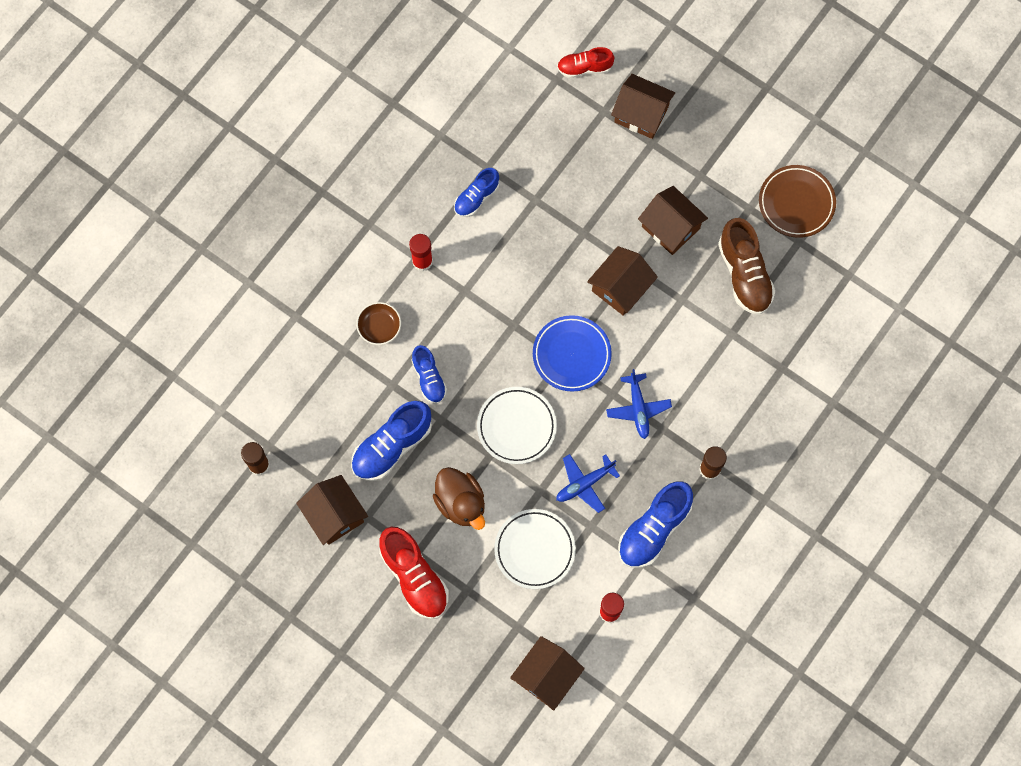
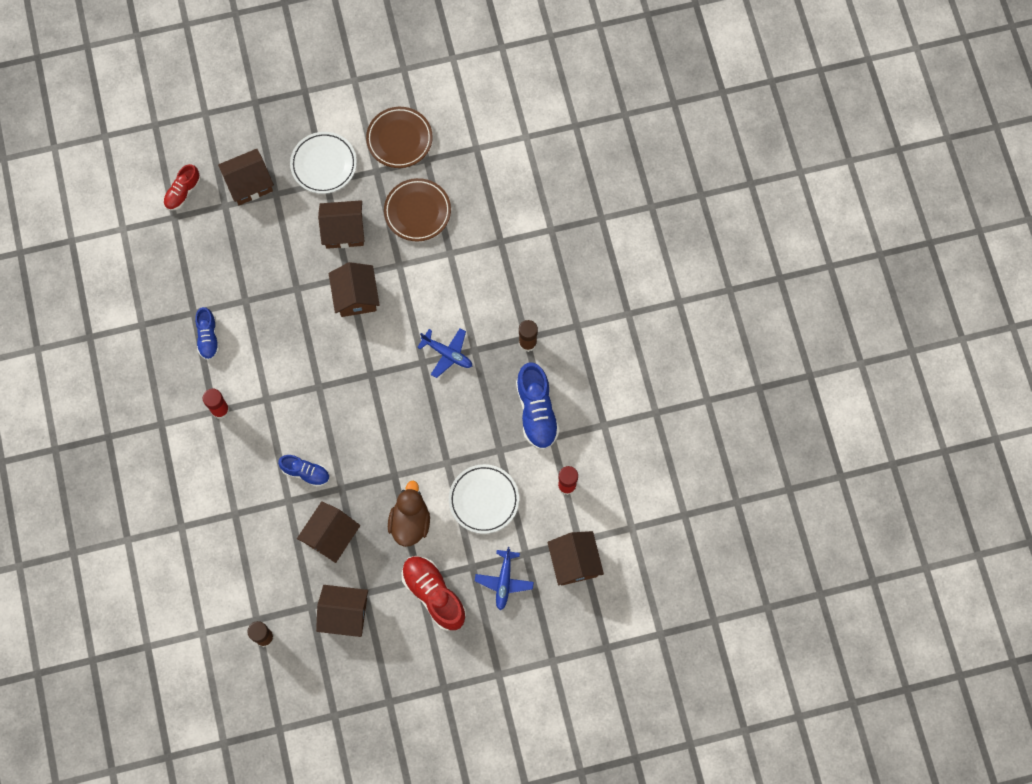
camera: 50 degrees left, 0 degrees up
(379, 327) = (240, 476): brown bowl -> none
(392, 446) = (331, 536): blue shoe -> brown house
(414, 577) = (434, 594): red shoe -> red shoe turned 135 degrees counterclockwise
(461, 503) = (410, 522): brown duck -> brown duck turned 90 degrees counterclockwise
(516, 426) = (390, 442): white plate -> white plate (324, 164)
(571, 355) = (373, 366): blue plate -> none
(584, 484) = (468, 430): blue plane -> blue plane (504, 581)
(744, 274) = (417, 211): brown shoe -> brown plate

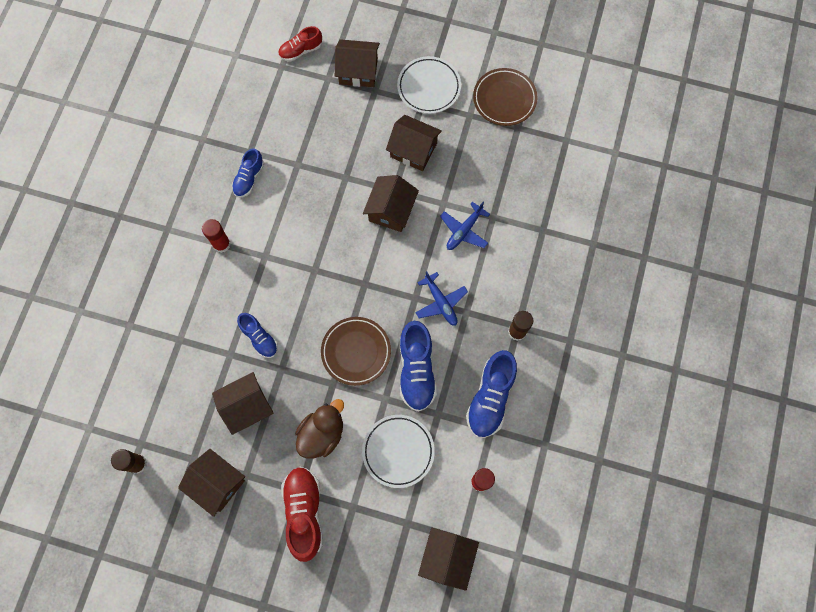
camera: 30 degrees right, 0 degrees up
(417, 211) = (485, 167): brown plate -> brown plate (356, 352)
(460, 423) = (416, 370): none -> blue shoe
(504, 581) = (373, 538): blue plane -> blue plane (464, 231)

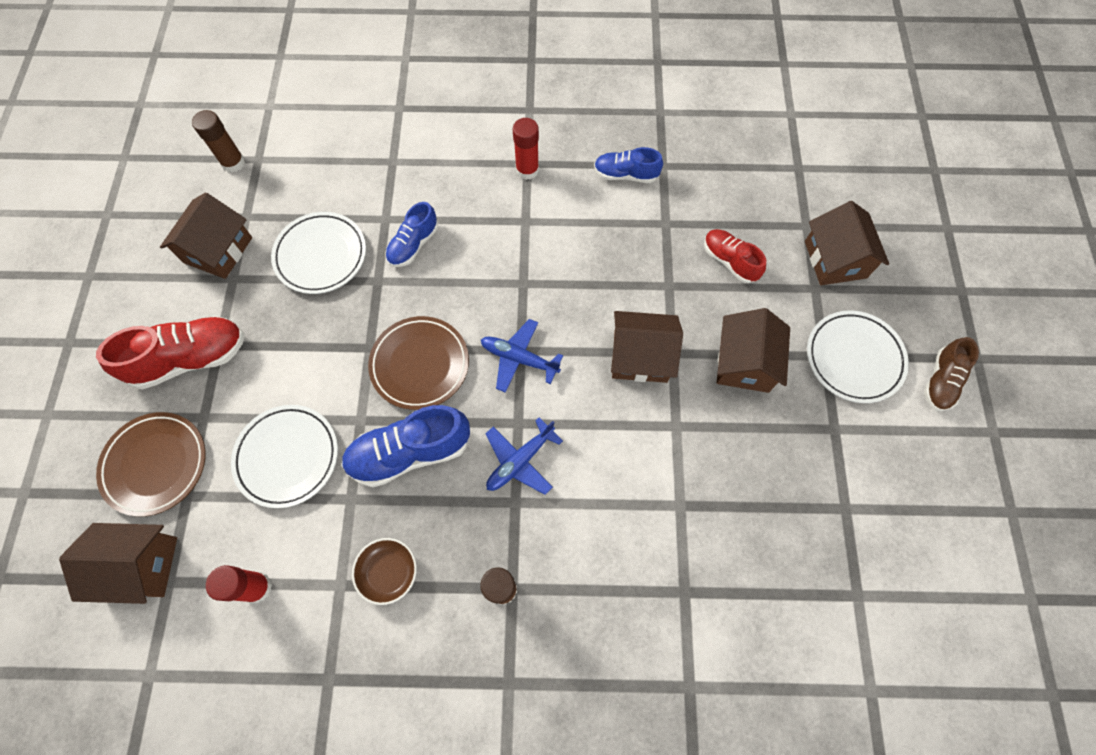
camera: 75 degrees right, 5 degrees down
(247, 406) = (321, 256): brown house -> white plate
(301, 50) = (832, 183): red shoe -> red shoe (729, 261)
(322, 434) = (298, 352): brown duck -> none
(456, 46) = (940, 381): none -> brown shoe
(464, 231) = (643, 467): blue plane -> blue plane (519, 358)
(490, 398) = (388, 572): blue shoe -> brown bowl
(504, 99) = (885, 475): brown plate -> brown plate (156, 465)

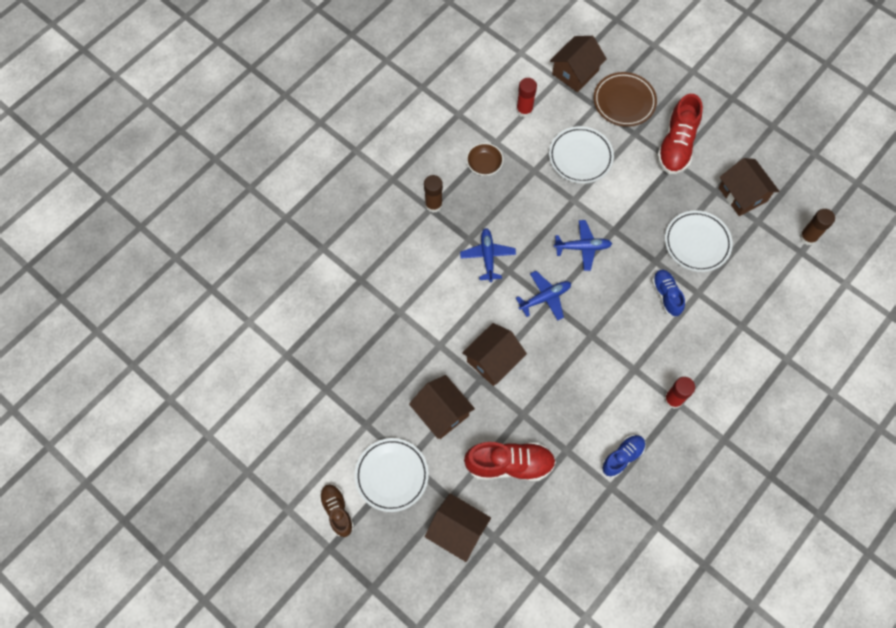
camera: 130 degrees right, 0 degrees up
(410, 452) = (536, 210): blue shoe -> none
(420, 364) = (582, 247): brown plate -> blue plane
(729, 261) = (509, 464): red shoe -> red shoe, size x1.64

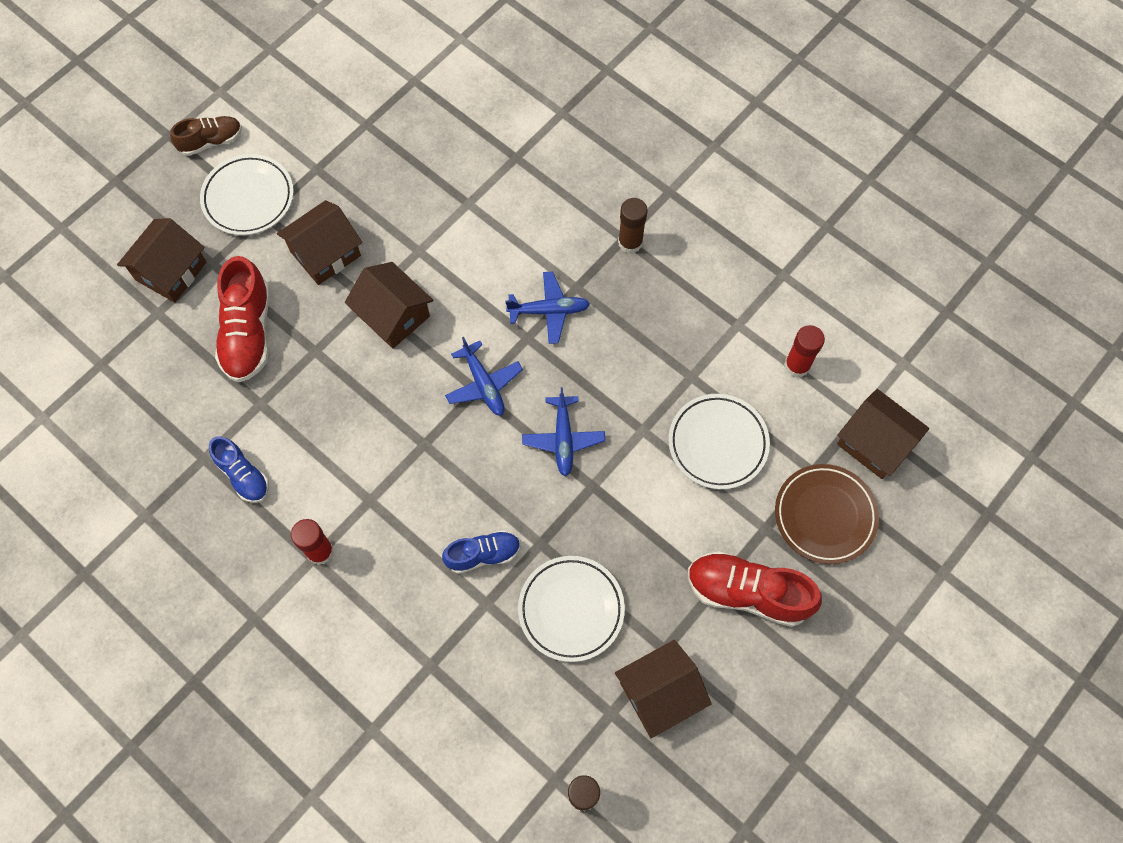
camera: 90 degrees right, 0 degrees up
(484, 164) = (699, 308): brown bowl -> none

